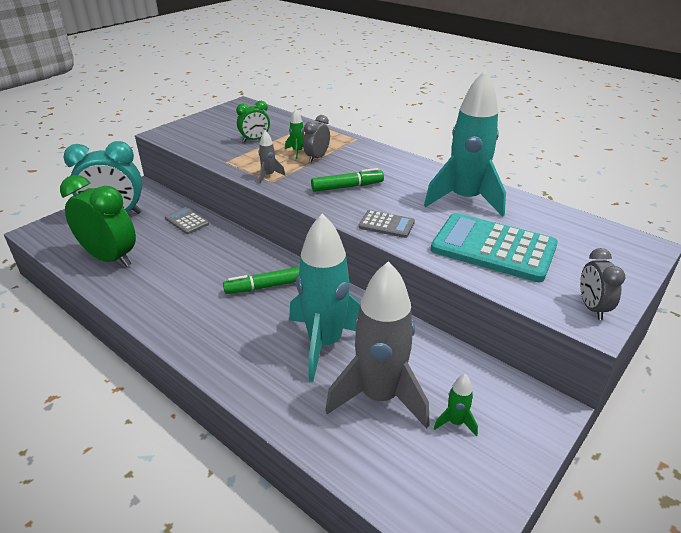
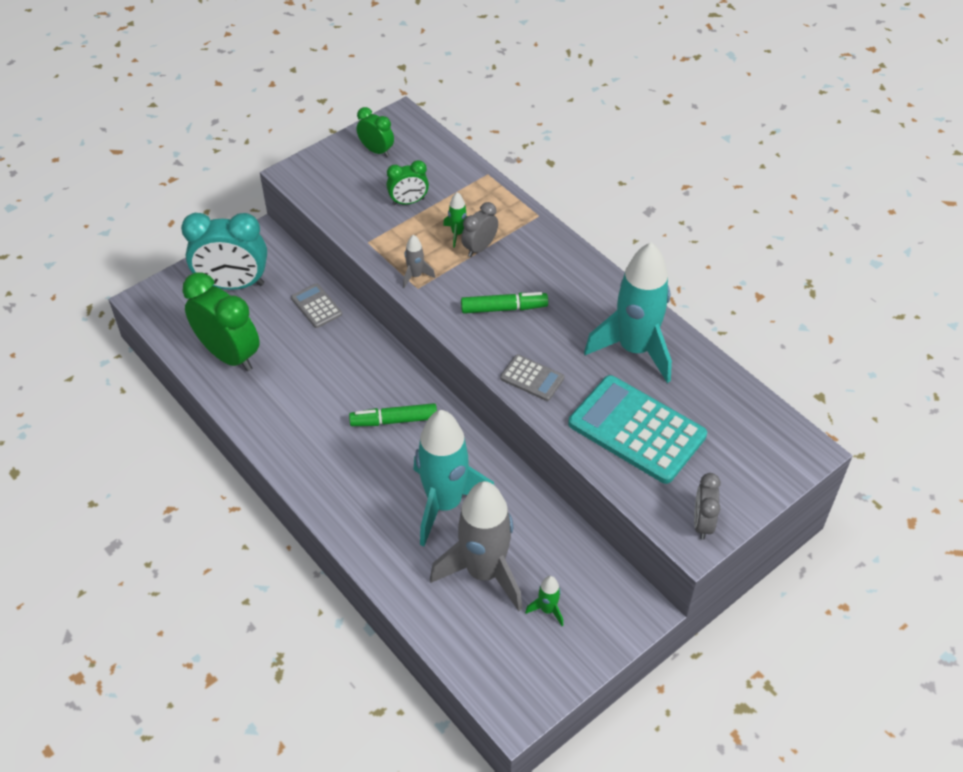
camera: 10 degrees right, 15 degrees up
(225, 119) = (376, 151): none -> green clock

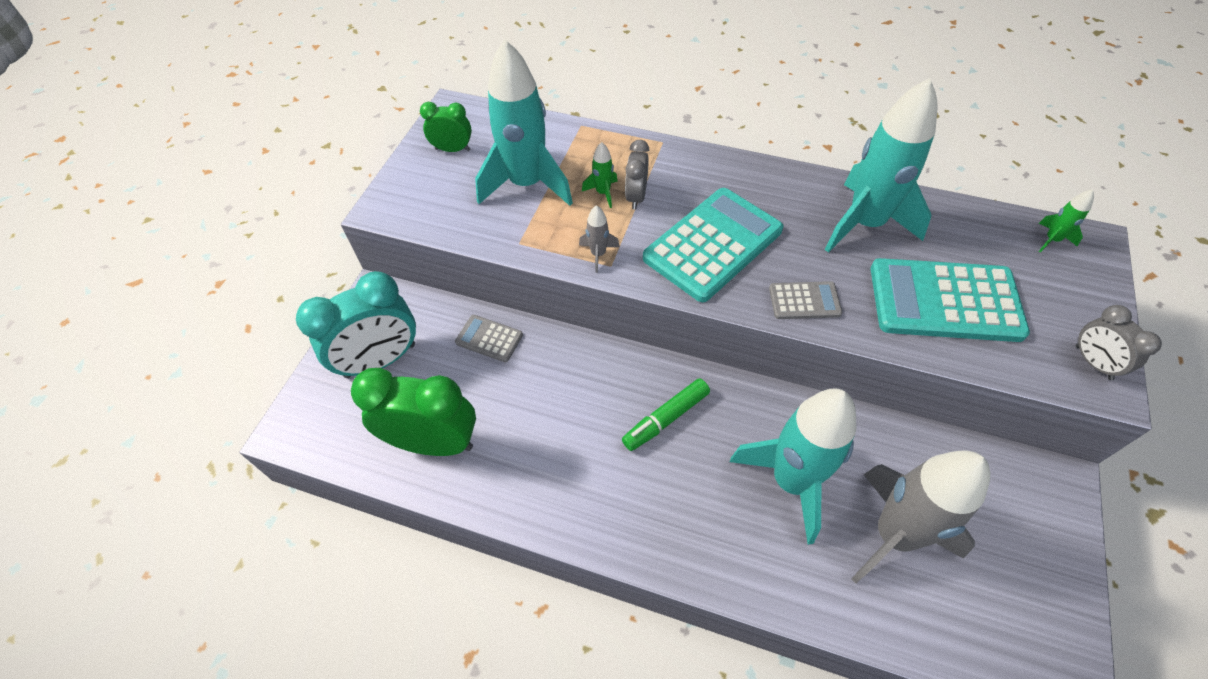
camera: 30 degrees left, 5 degrees up
(408, 202) = (527, 184): green clock -> turquoise rocket
(503, 308) = (712, 244): green marker -> turquoise calculator
(547, 609) = (986, 538): green rocket -> green rocket (1051, 240)

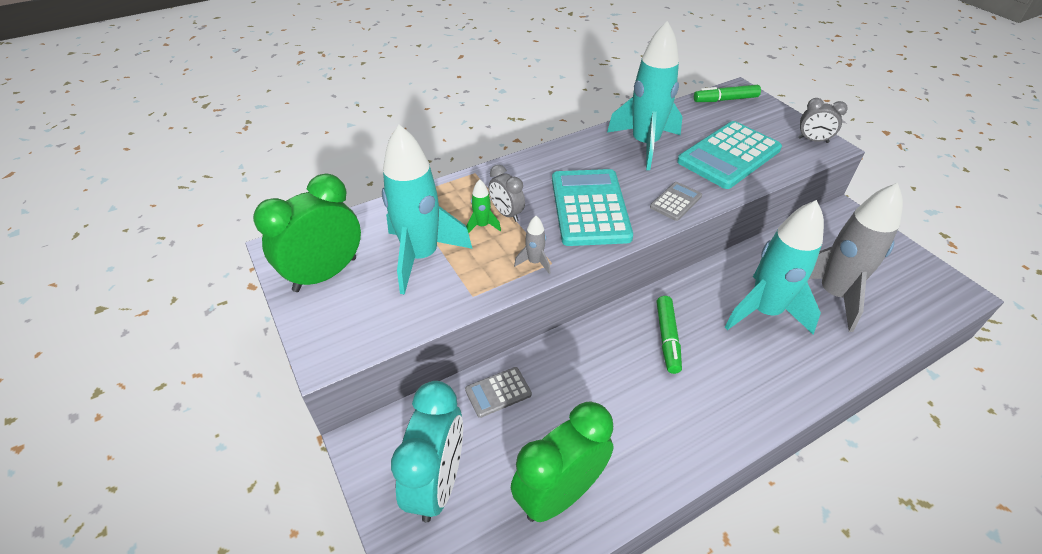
camera: 50 degrees left, 10 degrees down
(453, 149) = (325, 274): green clock -> green clock, size x1.90
(1051, 240) = (725, 100): green rocket -> green marker

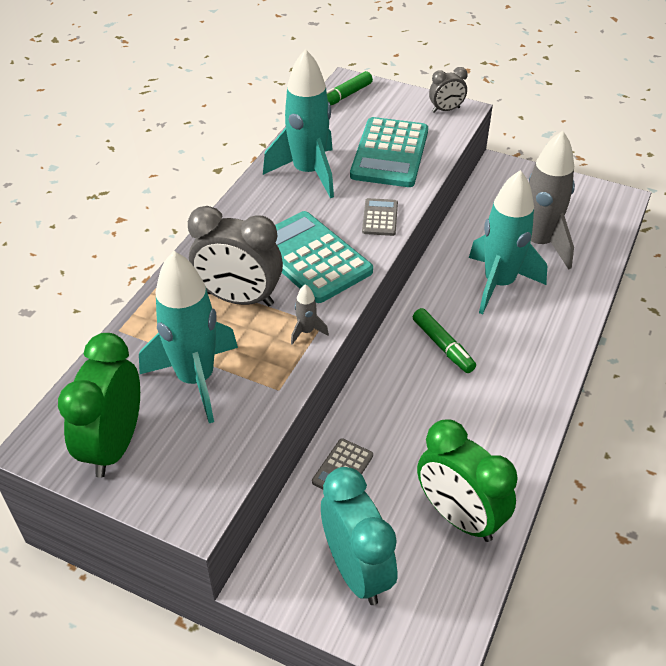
camera: 35 degrees left, 0 degrees up
(482, 226) = (227, 321): green rocket -> none
(507, 213) = (239, 299): grey clock -> grey clock, size x1.90
(559, 494) = (459, 517): green clock -> green clock turned 60 degrees counterclockwise

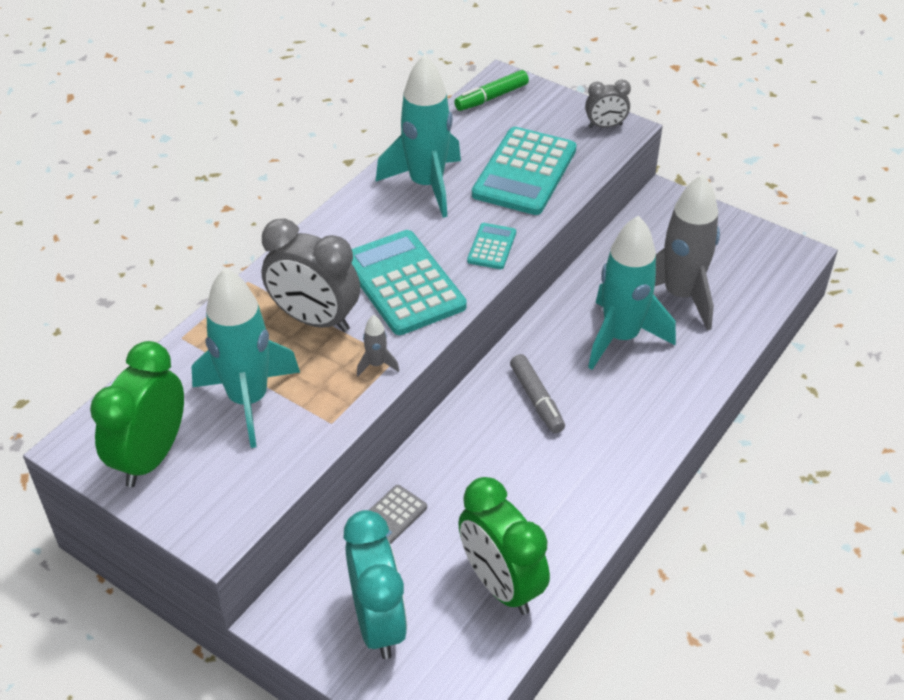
camera: 10 degrees right, 0 degrees up
(380, 218) = (491, 247): grey calculator -> turquoise calculator
(442, 346) = (536, 399): green marker -> grey marker

